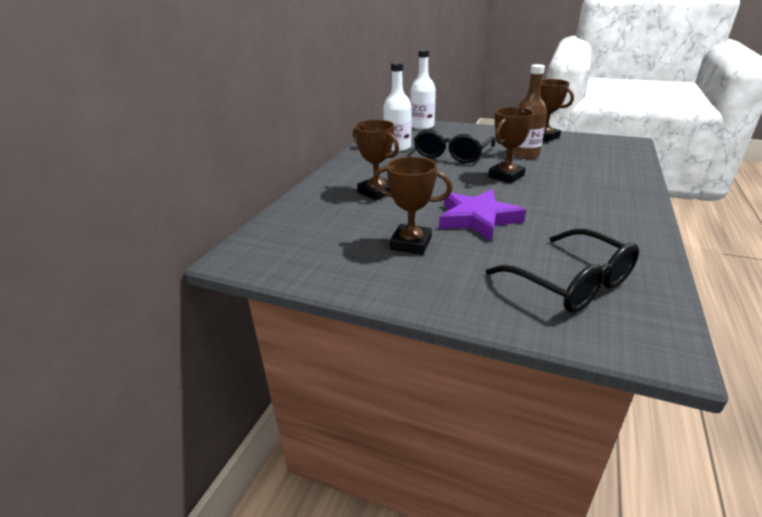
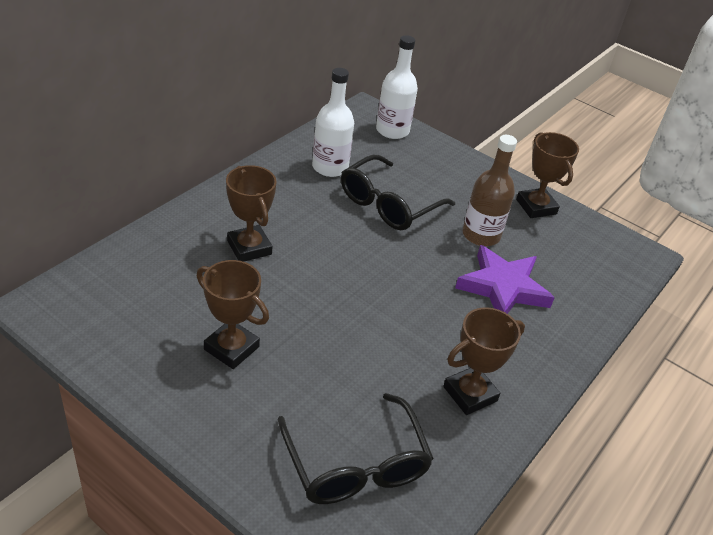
camera: 10 degrees right, 10 degrees up
(477, 219) = (332, 333): purple star -> purple star (503, 287)
(506, 176) = (423, 270): brown trophy -> brown trophy (470, 394)

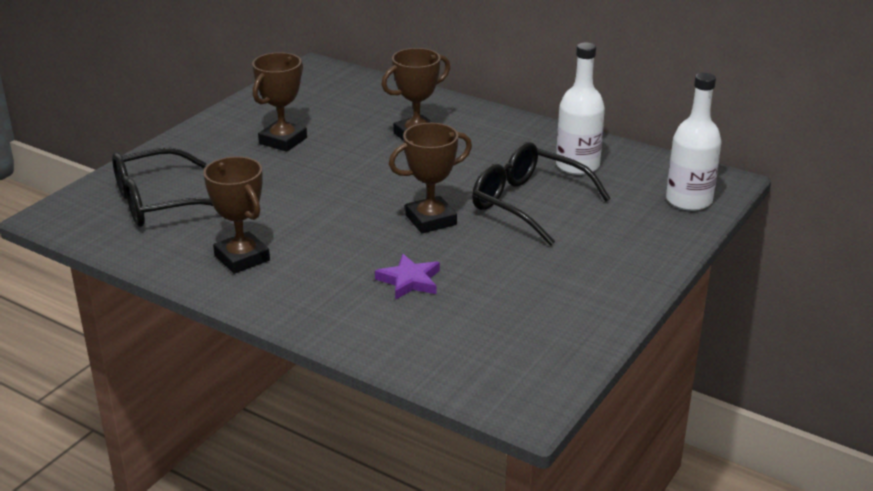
camera: 90 degrees right, 10 degrees down
(481, 235) = (502, 266): brown bottle -> none
(503, 287) = (409, 281): purple star -> purple star, size x0.57
(536, 207) = (587, 311): brown trophy -> brown trophy (431, 220)

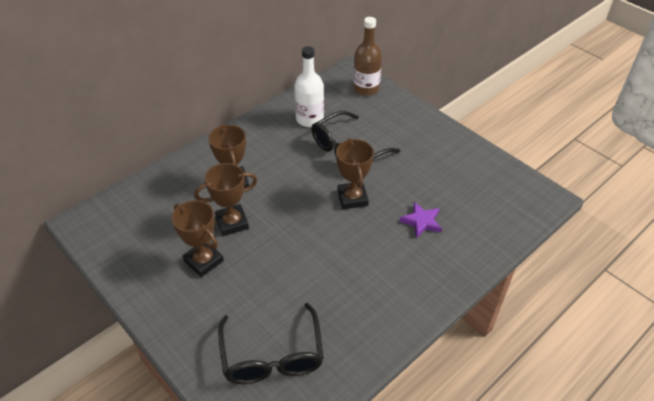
camera: 75 degrees left, 15 degrees up
(242, 258) = (372, 307): brown trophy -> brown trophy (232, 223)
(689, 200) = (366, 88): white bottle -> brown bottle

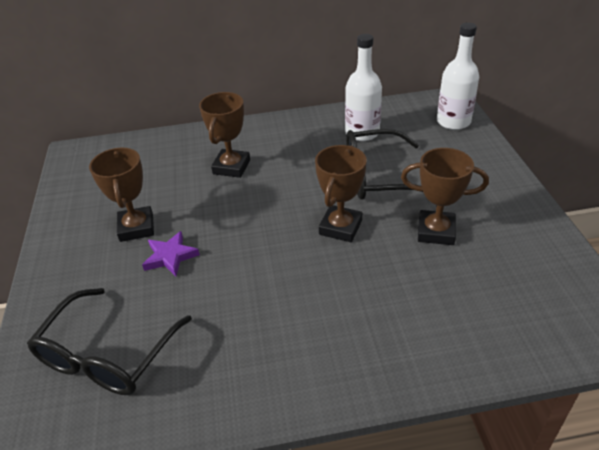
camera: 35 degrees right, 5 degrees down
(232, 223) = (195, 203): brown trophy -> brown trophy (436, 231)
(366, 88) = (453, 122): brown bottle -> white bottle
(421, 222) = (403, 287): purple star -> purple star (170, 256)

